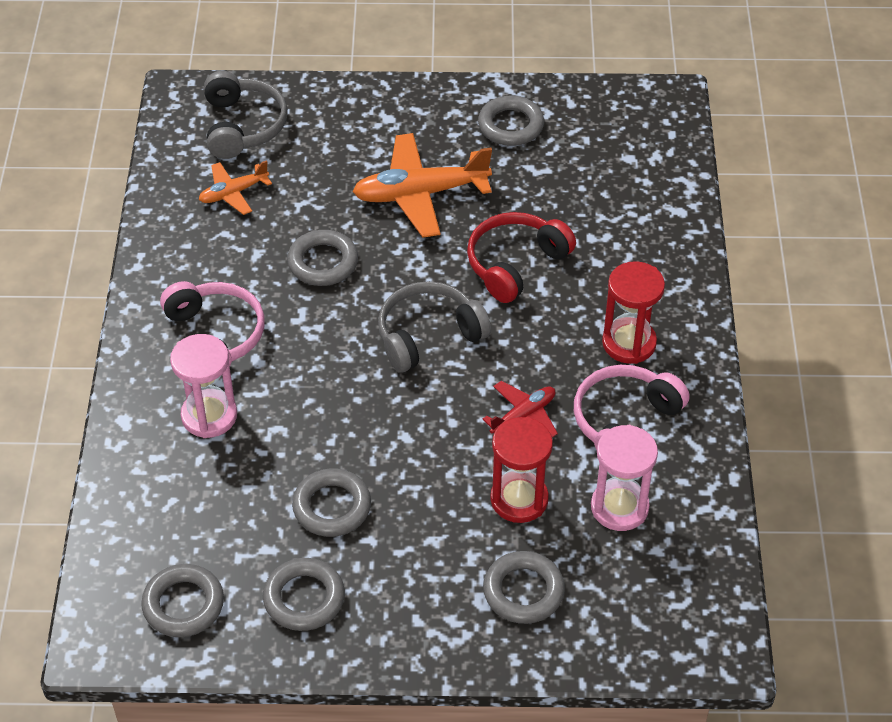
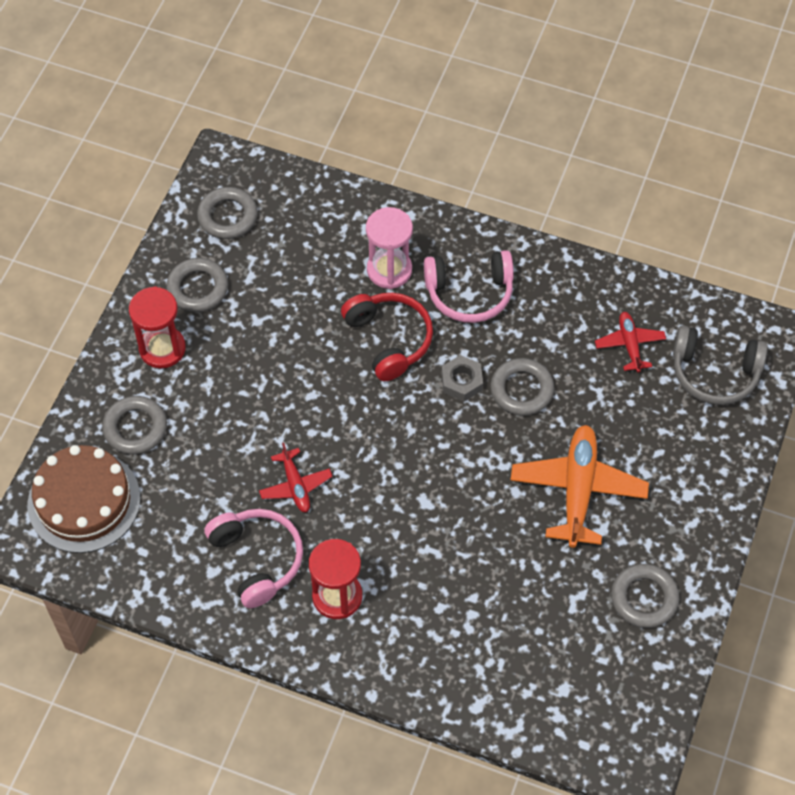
camera: 110 degrees right, 10 degrees up
(233, 193) = (629, 345): orange plane -> red plane
(332, 507) = (268, 327): grey ring -> none
(333, 312) = (462, 381): none -> grey nut
(428, 335) = (409, 444): grey headphones -> none
(515, 264) = (463, 538): red headphones -> red headphones (389, 339)
(519, 499) = (217, 454): red hourglass -> red hourglass (162, 349)
(619, 507) = (176, 522): pink hourglass -> none
(639, 607) = (84, 501): none -> brown cake

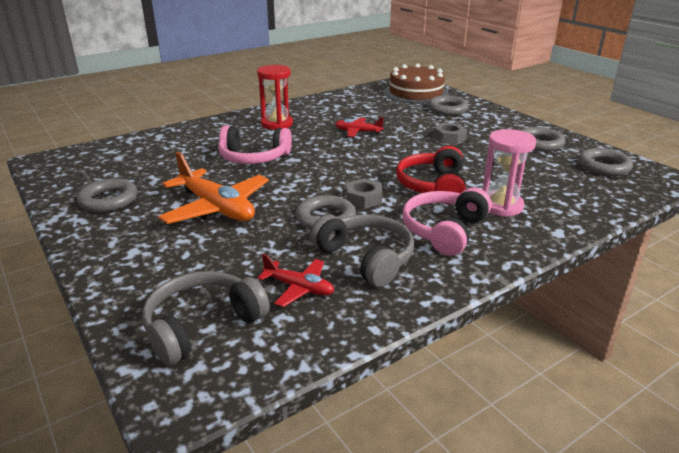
camera: 125 degrees right, 30 degrees down
(162, 349) = (497, 125): red hourglass -> none
(244, 380) = (449, 138): none -> grey nut
(257, 559) = (328, 114): pink headphones -> pink headphones (253, 158)
(389, 339) = (432, 186): red headphones -> red headphones turned 90 degrees clockwise
(556, 325) = (366, 258): none -> grey headphones

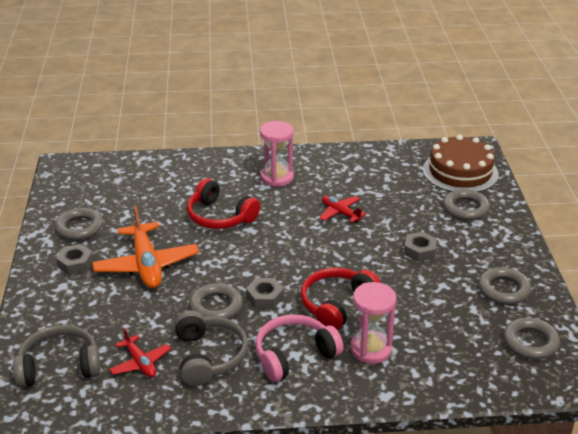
camera: 30 degrees right, 5 degrees up
(132, 228) = (75, 263): none -> grey nut
(253, 158) = (220, 216): pink headphones -> red headphones
(277, 124) = (277, 177): red hourglass -> pink hourglass

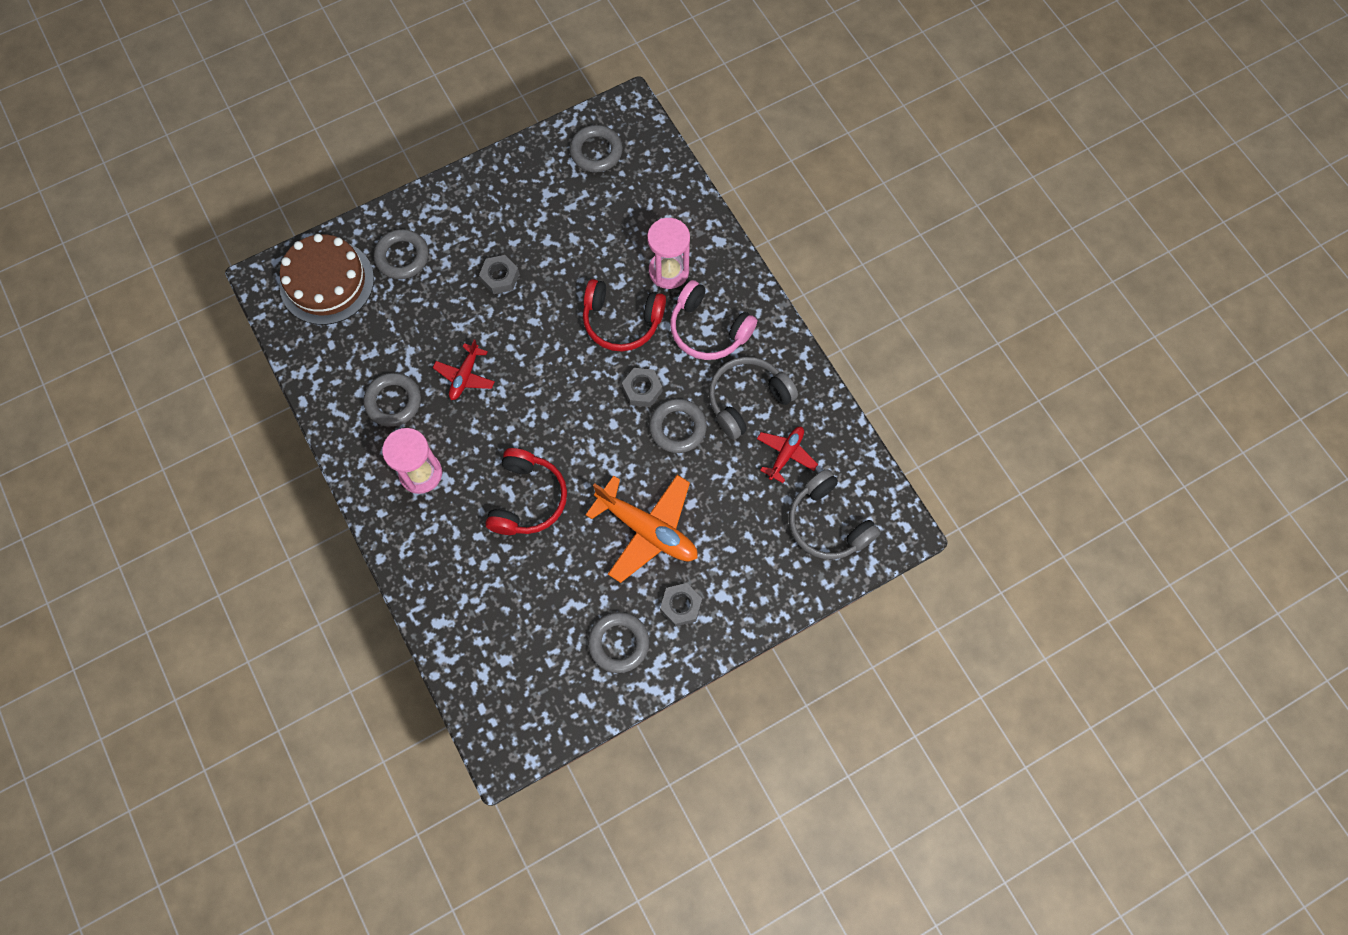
camera: 115 degrees left, 35 degrees up
(146, 265) = (647, 530): orange plane -> orange plane turned 75 degrees clockwise
(503, 290) = (530, 189): grey ring -> grey ring (393, 401)

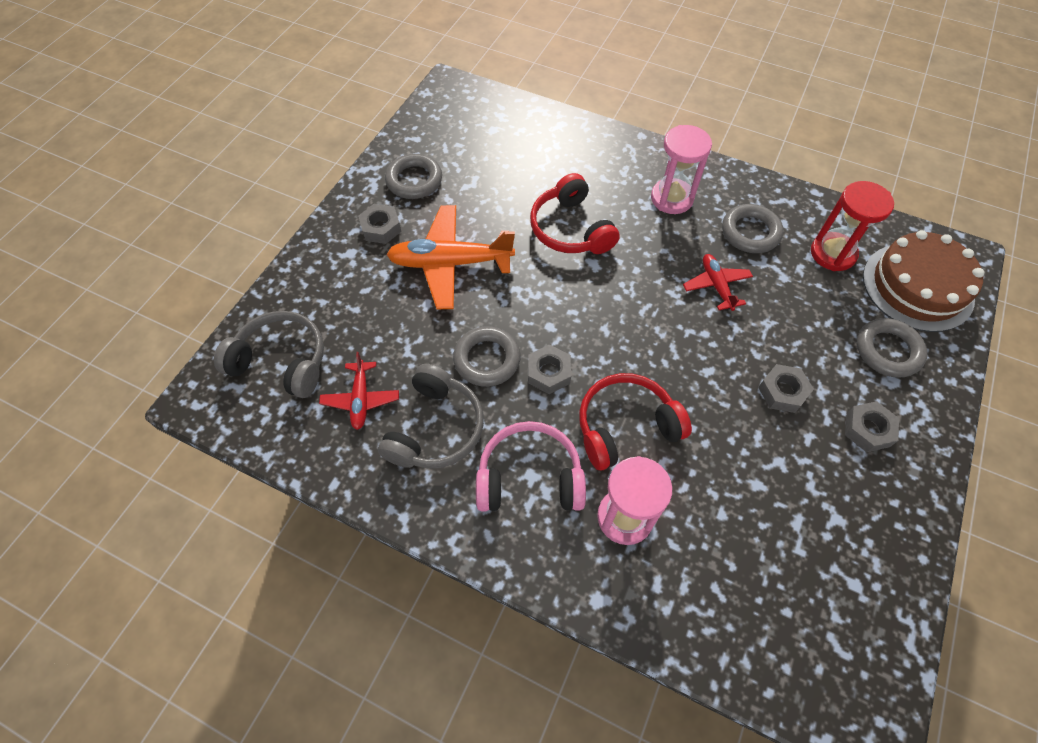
camera: 145 degrees right, 10 degrees down
(354, 344) = (833, 253): none -> red hourglass
(473, 223) = (867, 429): none -> grey nut
(596, 151) = (843, 620): grey ring -> none

